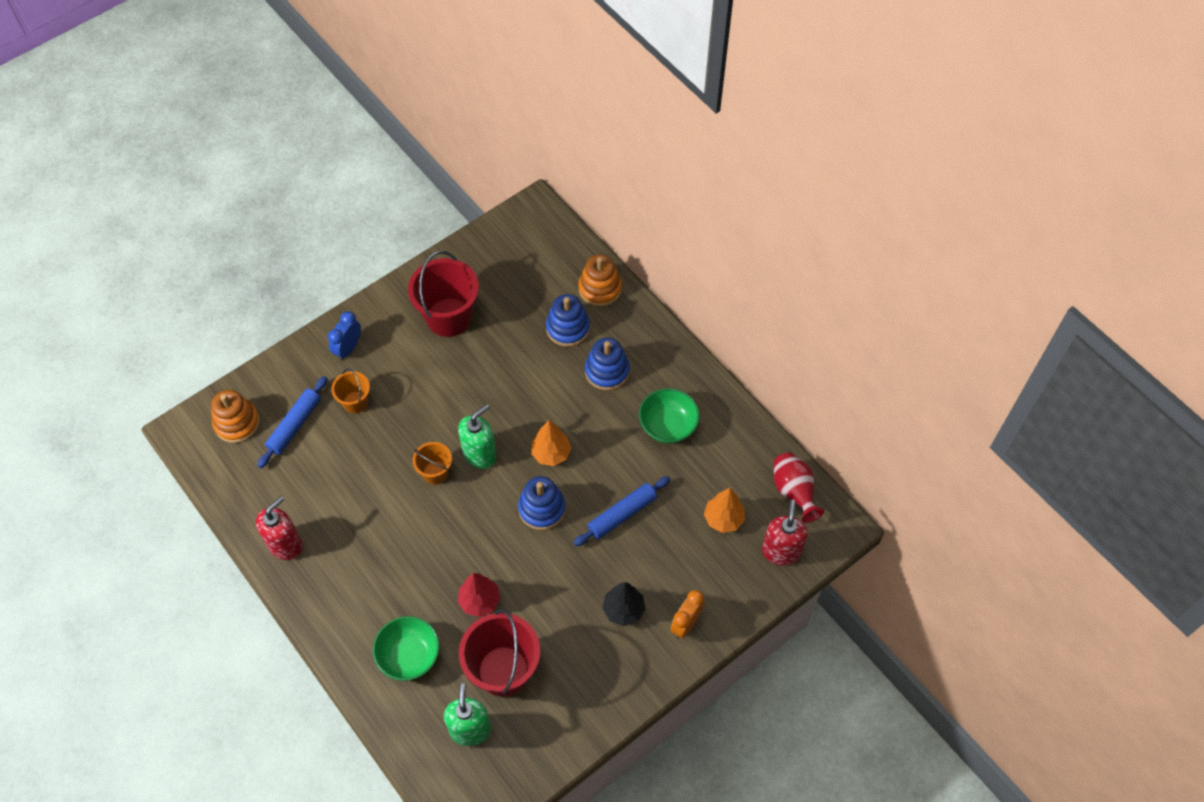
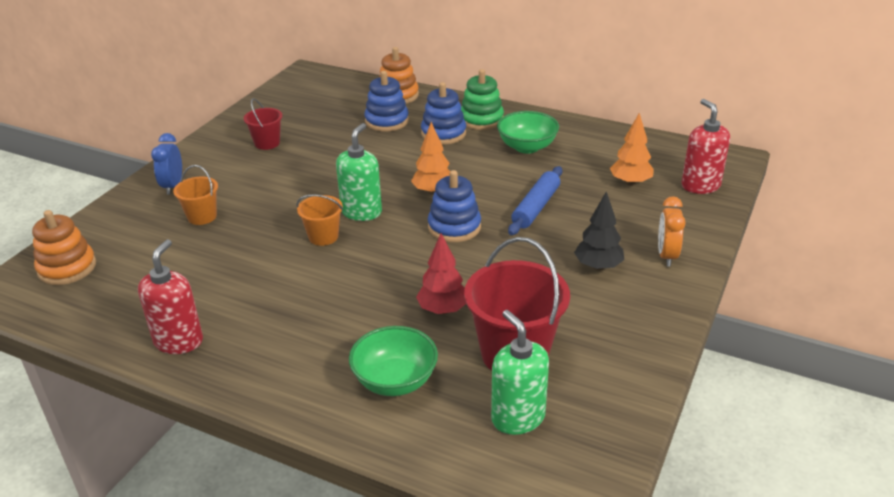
camera: 25 degrees left, 25 degrees down
(294, 425) = (140, 250): blue rolling pin -> none
(449, 317) = (267, 143): red bucket -> red bucket, size x0.53
(653, 364) = (481, 120): none -> green stacking toy
(793, 492) = (672, 151): red vase -> none

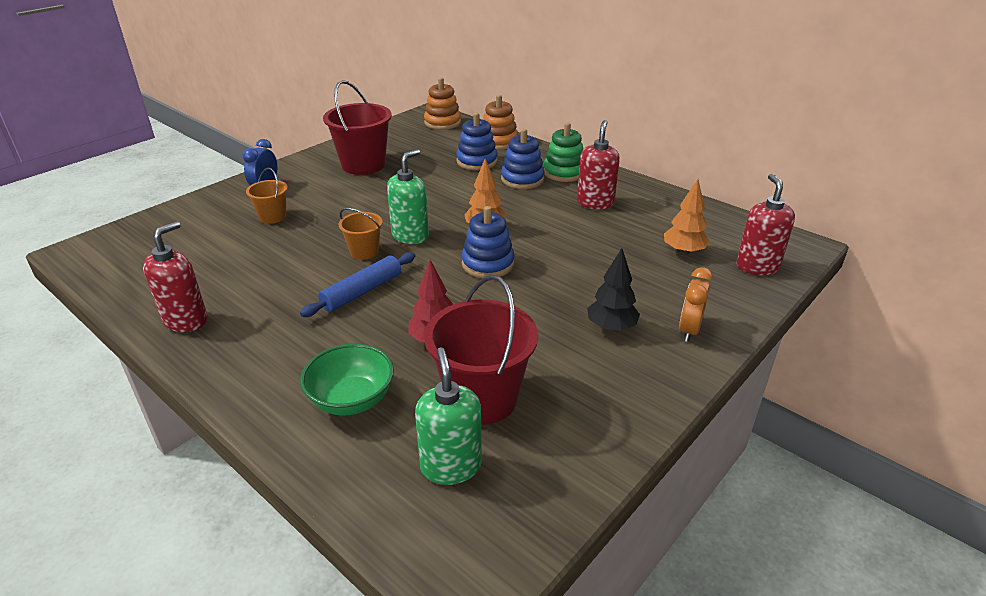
camera: 15 degrees right, 0 degrees up
(67, 268) = (139, 240): orange stacking toy -> orange stacking toy (442, 123)
(267, 143) = (363, 165): red bucket -> red bucket, size x1.89
(527, 147) = (595, 203): green bowl -> red soap dispenser
(536, 207) = (576, 259): blue rolling pin -> blue rolling pin (362, 292)

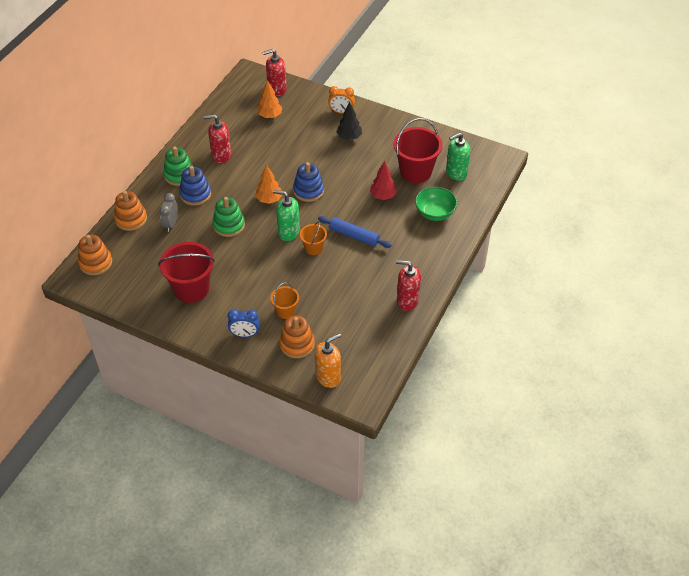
camera: 105 degrees left, 15 degrees up
(140, 232) = (328, 377): none -> orange soap dispenser
(214, 218) = (297, 344): none -> orange stacking toy
(452, 195) = (229, 225): none -> green stacking toy
(477, 161) = (171, 224): blue stacking toy -> grey clock

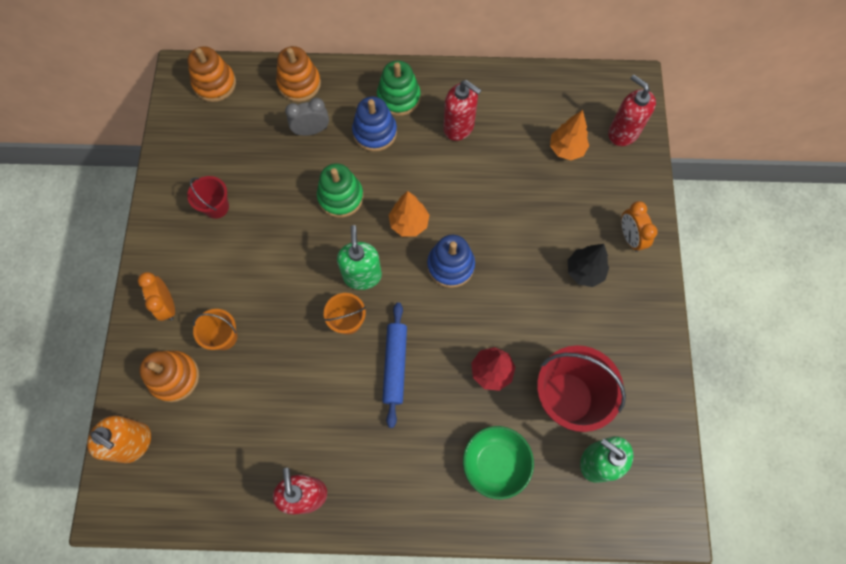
camera: 65 degrees right, 20 degrees up
(191, 289) = (216, 207): red bucket -> red bucket, size x0.53
(221, 155) = (459, 127): red soap dispenser -> red soap dispenser turned 150 degrees clockwise
(245, 334) = (167, 305): blue clock -> orange clock

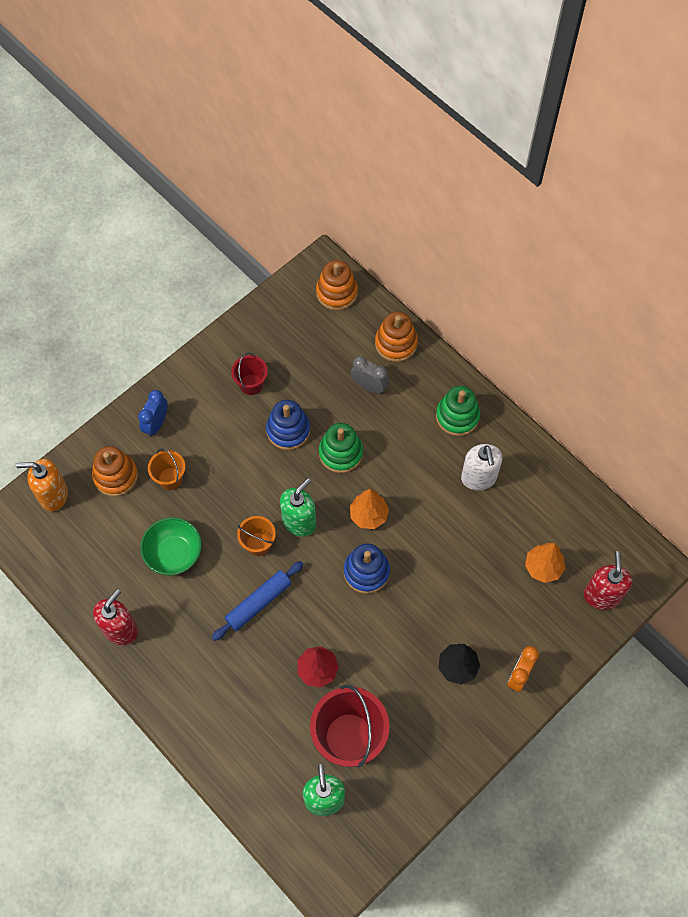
camera: 45 degrees right, 5 degrees down
(134, 443) = (53, 495): orange soap dispenser -> orange soap dispenser turned 105 degrees clockwise
(167, 305) = (156, 424): orange clock -> blue clock
(375, 132) = (413, 427): blue stacking toy -> blue stacking toy (288, 430)
(459, 127) = (478, 478): red soap dispenser -> white soap dispenser
(495, 463) = (256, 731): green bowl -> green bowl (174, 554)

